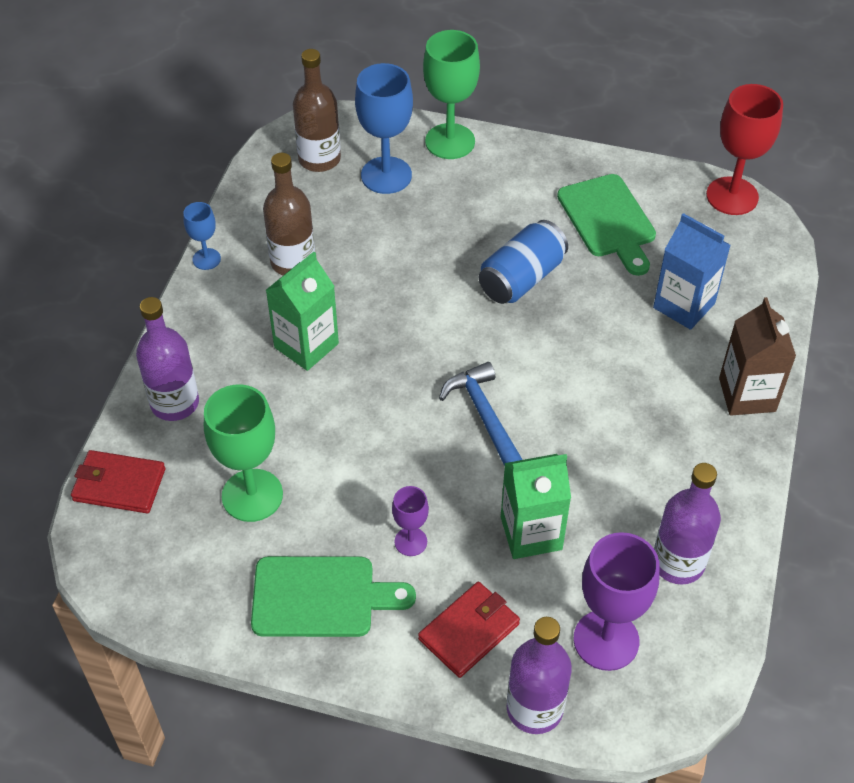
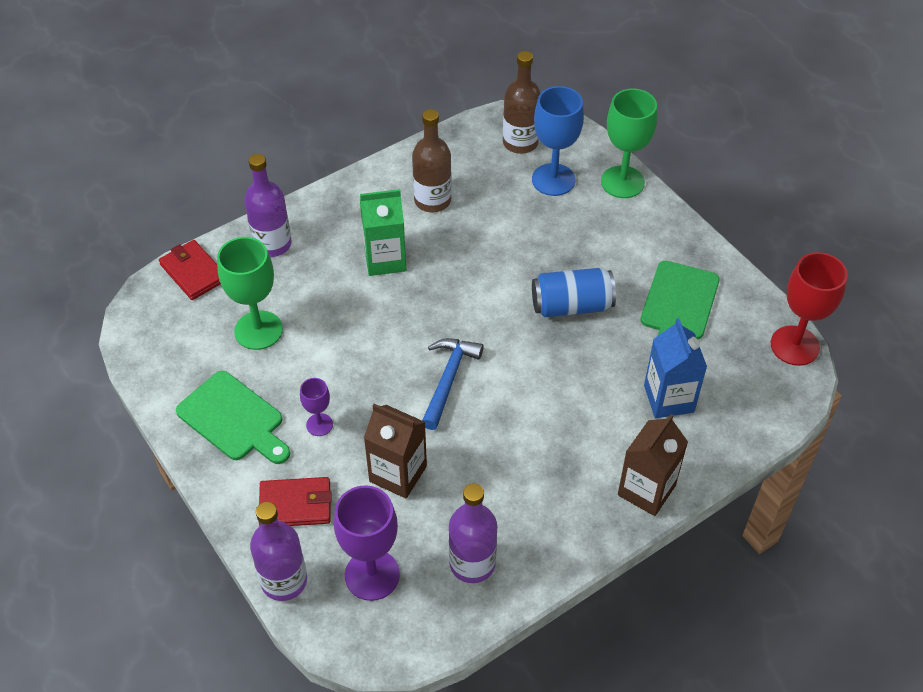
camera: 40 degrees right, 0 degrees up
(206, 259) = (381, 166): blue goblet -> none
(531, 533) = (398, 474): green carton -> brown carton

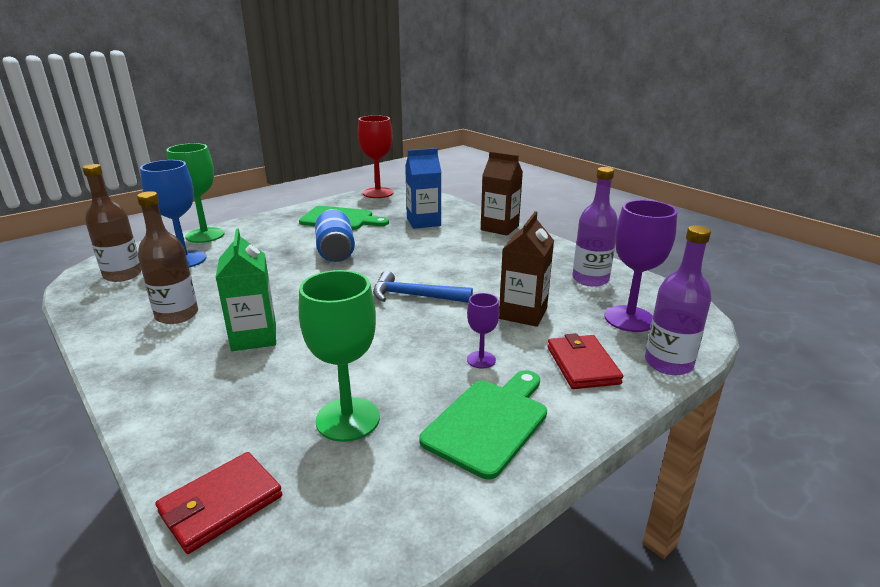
camera: 95 degrees left, 25 degrees down
(272, 244) = (194, 425): purple bottle -> none

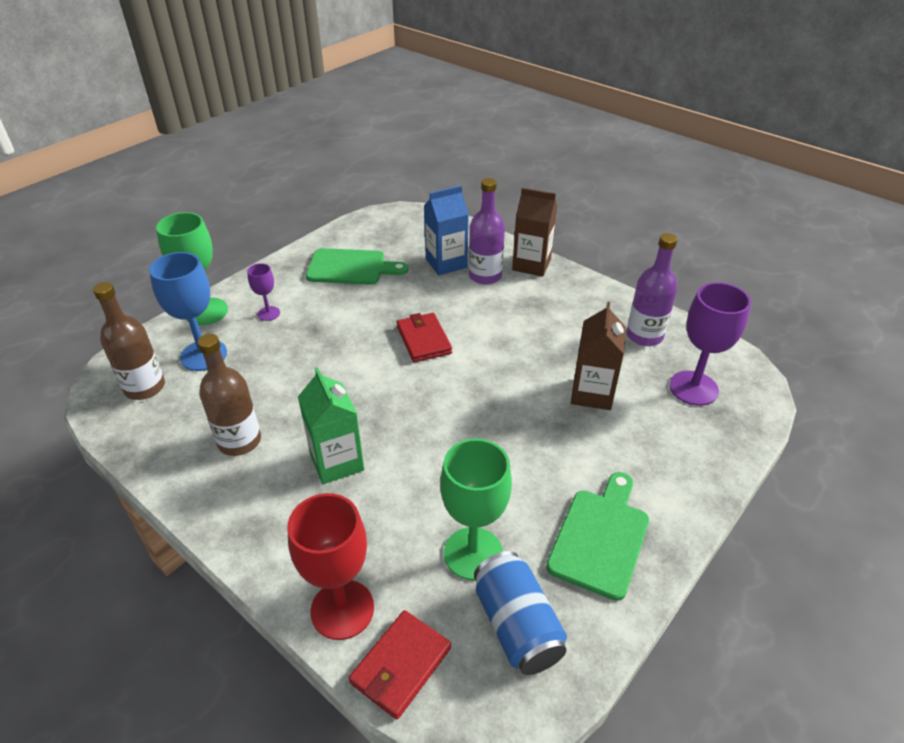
camera: 10 degrees left, 15 degrees up
(335, 251) = (367, 321): blue can -> blue can (517, 625)
(378, 193) = (376, 216): red goblet -> red goblet (342, 609)
(414, 296) = (477, 382): blue hammer -> none
(481, 360) = (570, 461): purple goblet -> purple goblet (268, 313)
(582, 365) = (664, 455): red wallet -> red wallet (423, 340)
(668, 363) = (739, 442): purple bottle -> purple bottle (485, 276)

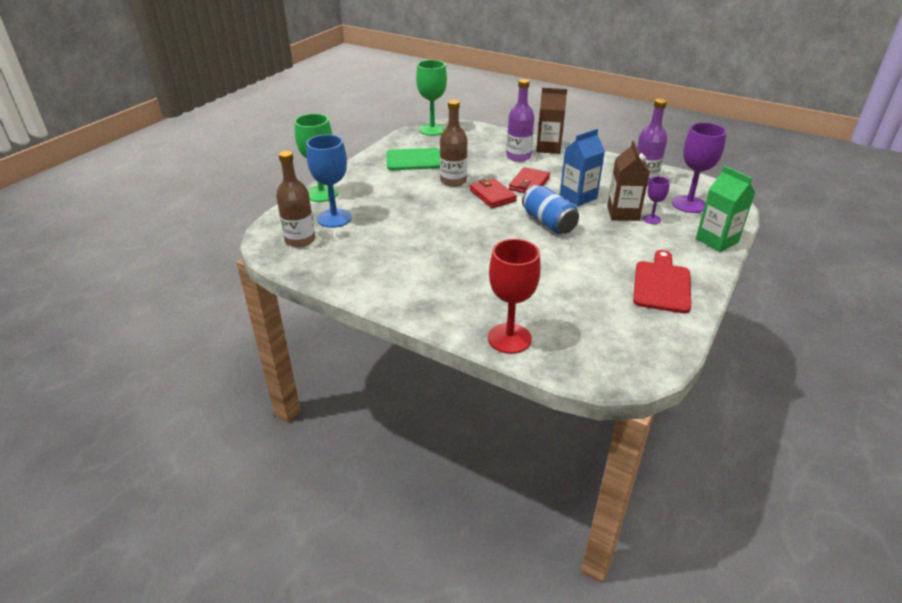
camera: 10 degrees left, 5 degrees down
(239, 441) = (389, 262): brown bottle -> brown bottle (453, 181)
(268, 313) = (370, 191): purple goblet -> purple goblet (651, 219)
(337, 462) = (465, 266): green carton -> green carton (716, 240)
(401, 665) = (562, 360): red wallet -> red wallet (529, 184)
(446, 263) = (486, 152): blue carton -> blue carton (578, 197)
(473, 553) = (582, 301): green goblet -> green goblet (432, 130)
(517, 625) = (628, 332): blue can -> blue can (548, 222)
(600, 537) = (661, 284): green cutting board -> red cutting board

